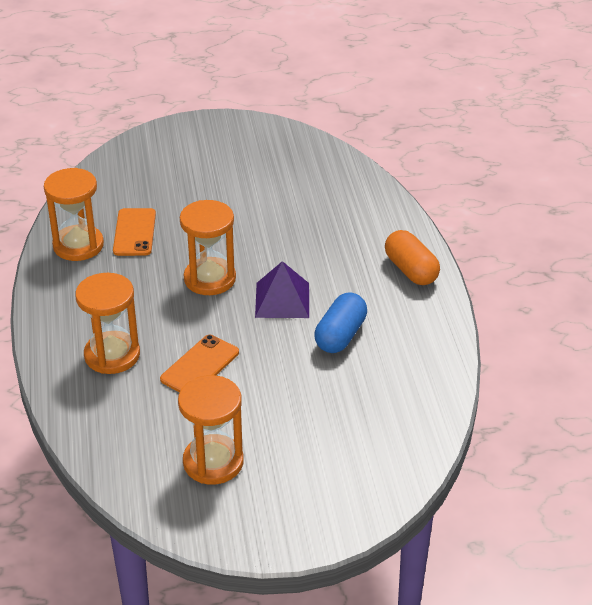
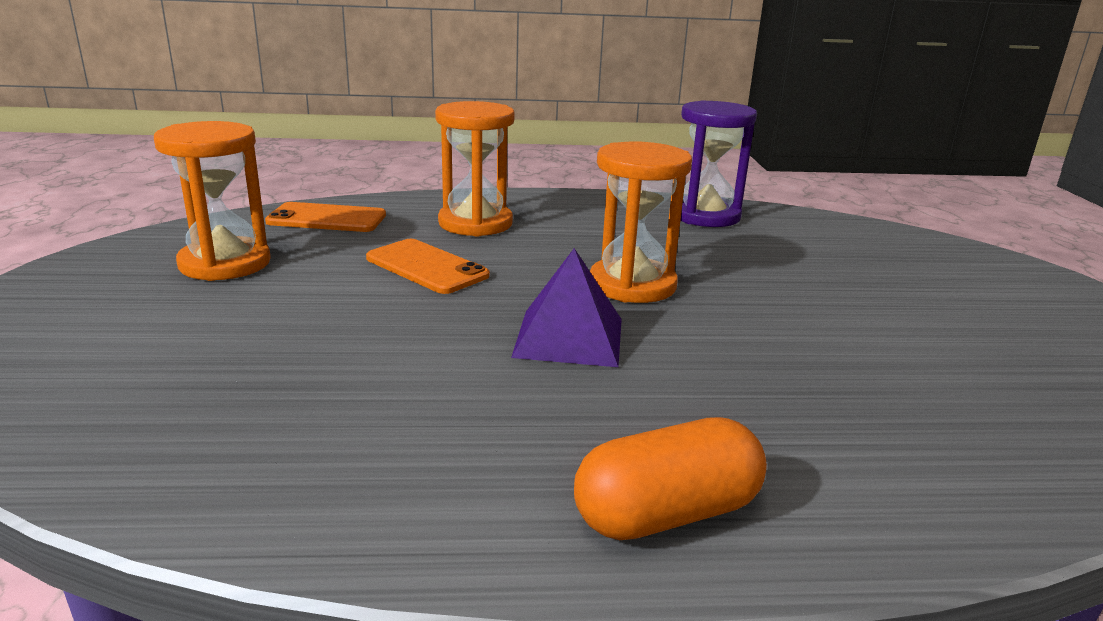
camera: 95 degrees right, 15 degrees down
(78, 245) = (705, 216): orange hourglass -> purple hourglass
(134, 232) = (743, 245): orange phone -> orange phone (327, 219)
(340, 335) = (446, 384): blue capsule -> none

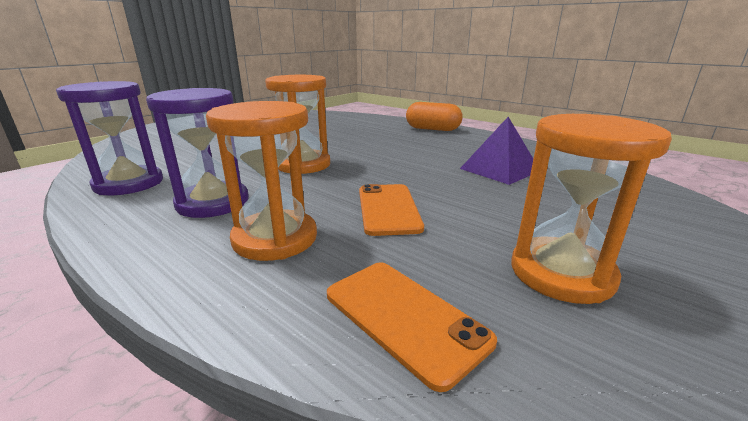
camera: 135 degrees left, 0 degrees up
(569, 337) = (381, 157): purple pyramid -> purple pyramid (499, 169)
(588, 226) = (213, 203): none -> purple hourglass

